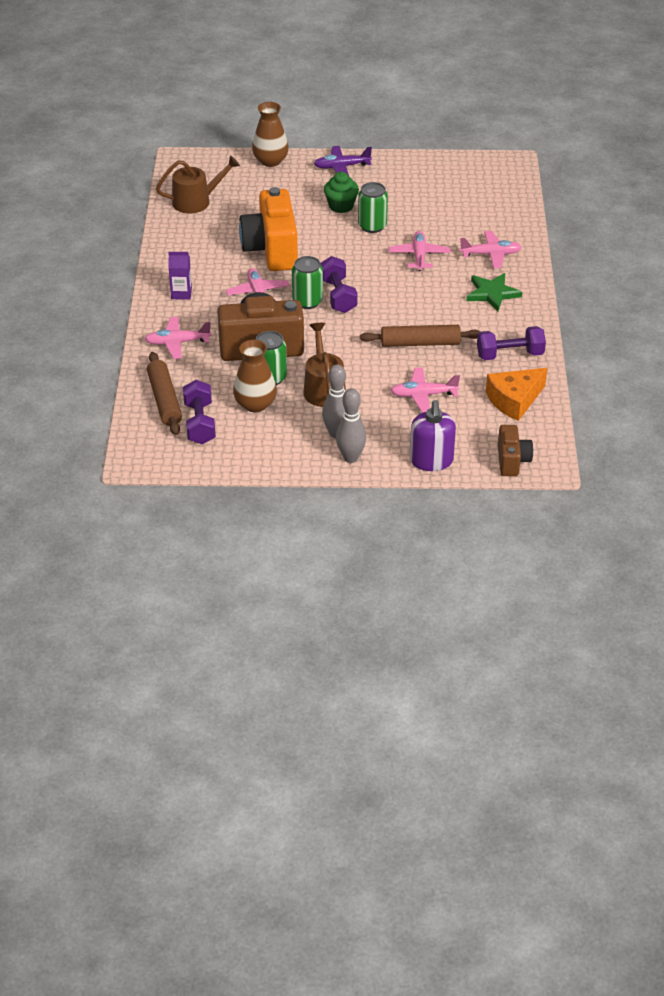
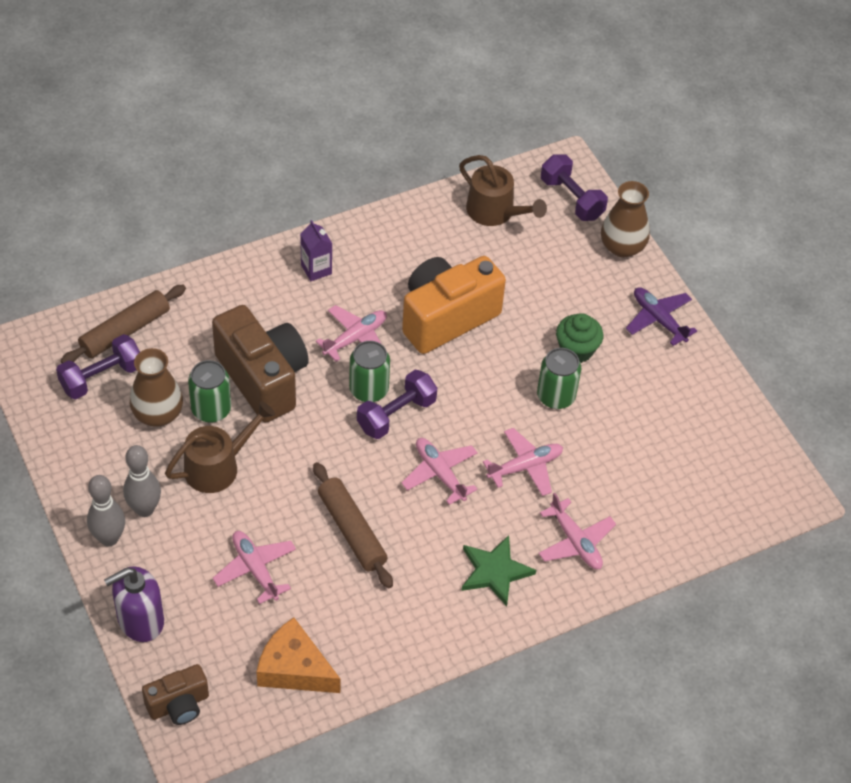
camera: 60 degrees right, 10 degrees up
(177, 343) = (227, 302): pink plane -> pink plane (440, 473)
(510, 355) = (380, 633): purple dumbbell -> purple dumbbell (571, 199)

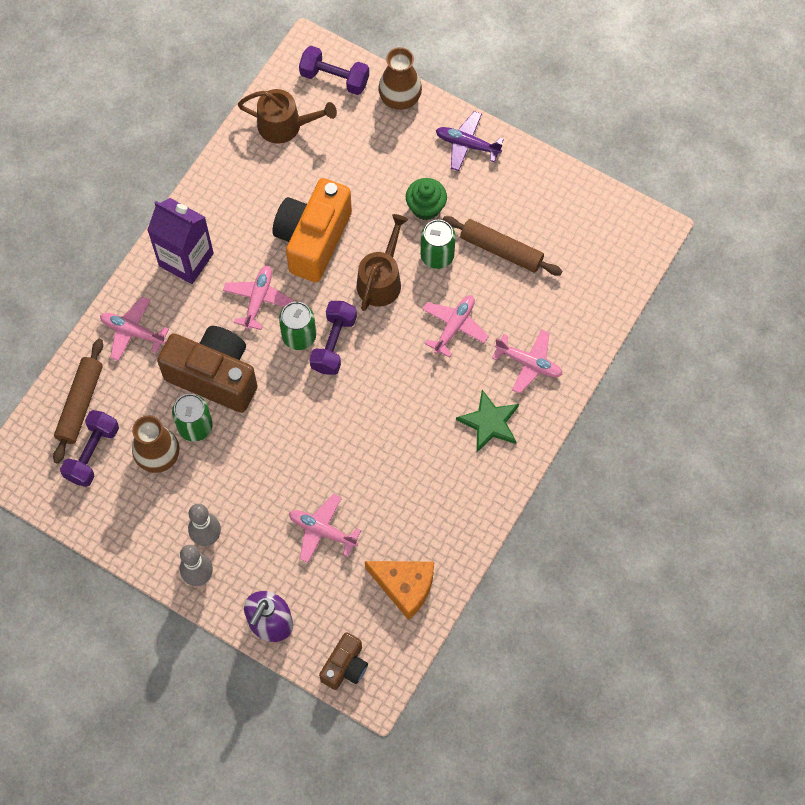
camera: 30 degrees left, 15 degrees up
(217, 466) = (235, 469): brown watering can -> brown watering can (381, 280)
(294, 668) = (404, 586): orange cheese -> orange cheese turned 150 degrees counterclockwise
(316, 269) = (186, 259): purple carton -> purple carton, size x1.86
(352, 531) = (368, 456): brown rolling pin -> brown rolling pin (501, 250)
(440, 473) = (398, 371): pink plane -> pink plane (133, 332)

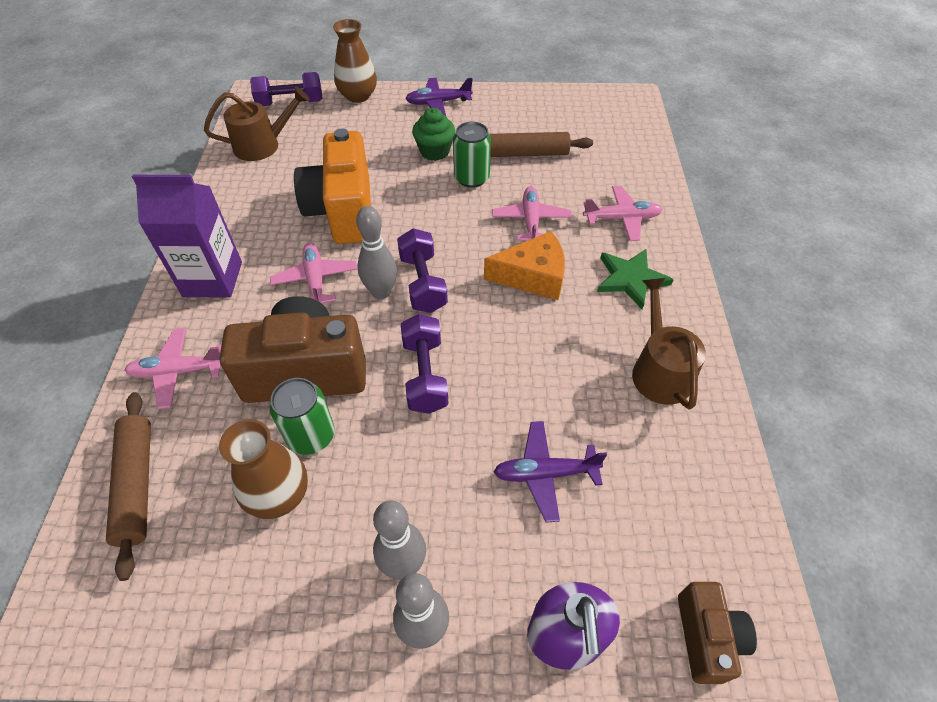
camera: 30 degrees left, 15 degrees down
(92, 453) = (180, 540): purple dumbbell -> purple dumbbell (425, 375)
(299, 336) = (381, 292): green can -> grey bowling pin
(322, 531) = (545, 473): pink plane -> purple plane
(381, 280) = (433, 215): brown watering can -> brown watering can (659, 370)
(404, 586) = (689, 485): orange cheese -> orange cheese (533, 276)

